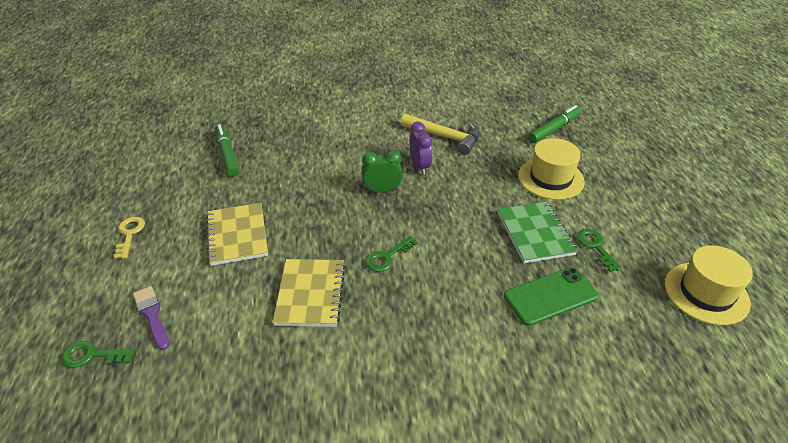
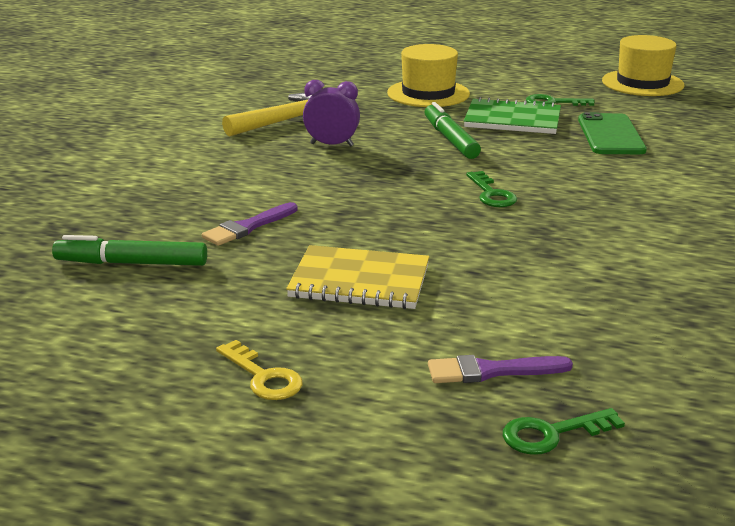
camera: 65 degrees left, 15 degrees down
(92, 355) = (551, 434): green key -> green key turned 45 degrees clockwise
(129, 234) = (263, 377): yellow key -> yellow key turned 150 degrees counterclockwise
(285, 175) = (248, 227): none -> purple brush
(310, 294) = (526, 249): yellow notebook -> none
(382, 190) = (358, 173): green clock -> none
(554, 129) = (341, 72): green marker -> green marker (450, 139)

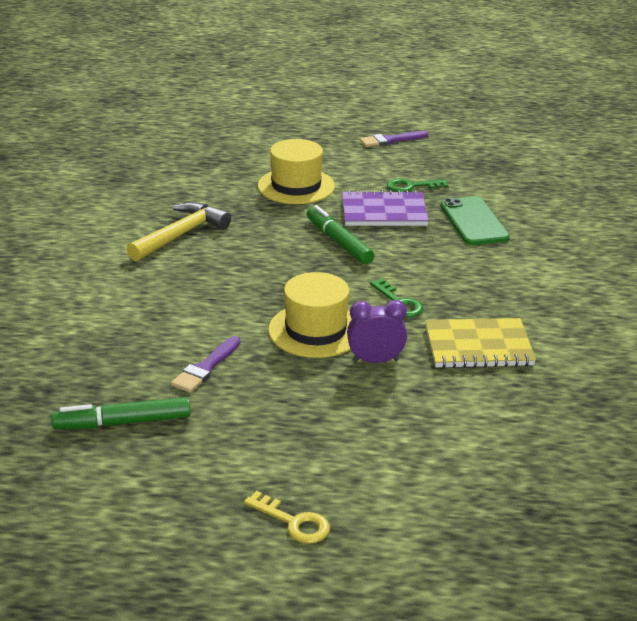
camera: 15 degrees left, 5 degrees up
(332, 145) = (235, 261): purple clock -> purple clock (375, 361)
(359, 281) = (328, 414): yellow notebook -> yellow notebook (478, 346)
(491, 371) = (467, 487): purple brush -> purple brush (390, 140)
(512, 120) = (384, 212): green notebook -> purple notebook
(551, 434) = (532, 537): green key -> none
(642, 83) = (480, 154): yellow hat -> yellow hat (315, 330)

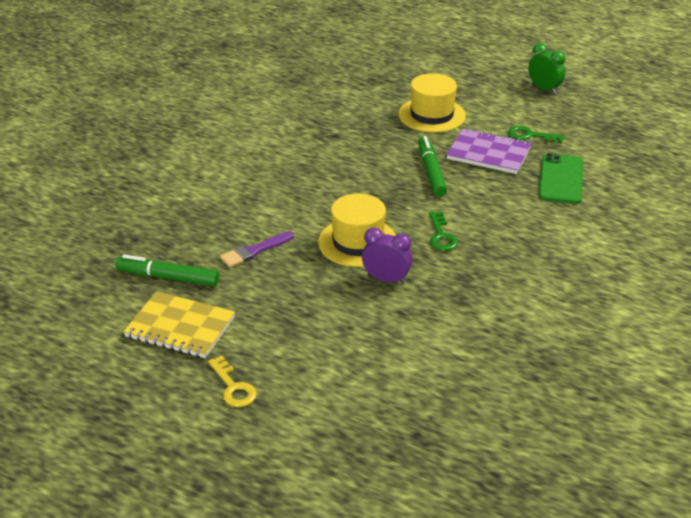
camera: 25 degrees right, 5 degrees up
(181, 234) = (311, 138): yellow hammer -> none
(390, 140) = (544, 89): purple brush -> green clock
(478, 346) = (479, 289): yellow notebook -> yellow notebook (180, 327)

